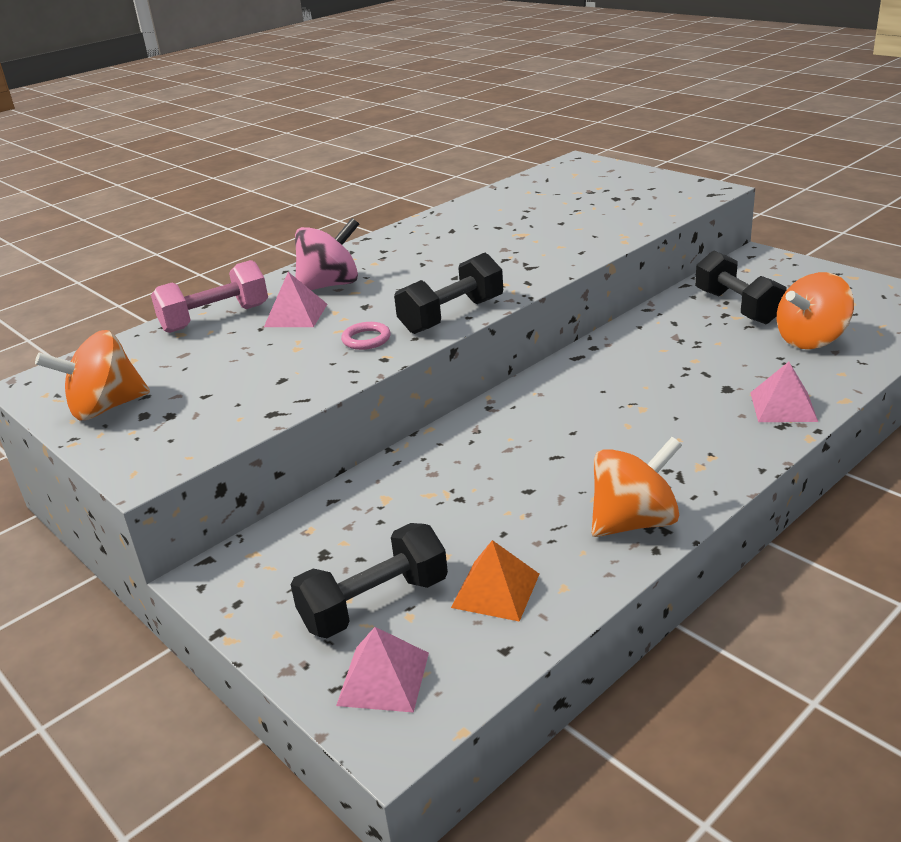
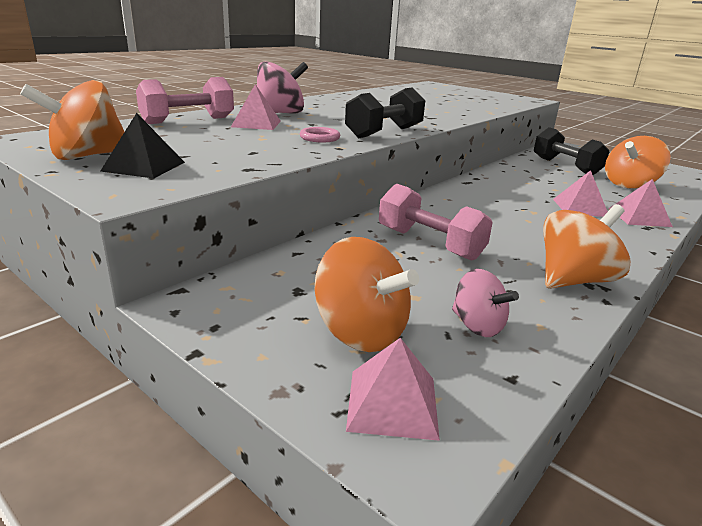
camera: 10 degrees left, 5 degrees down
(163, 421) = (144, 166): none -> black pyramid
(375, 604) = (361, 332): black dumbbell -> orange spinning top
(486, 476) = (429, 244): none -> pink dumbbell
(496, 590) = (477, 326): orange pyramid -> pink spinning top
(710, 395) = (580, 207): none -> pink pyramid

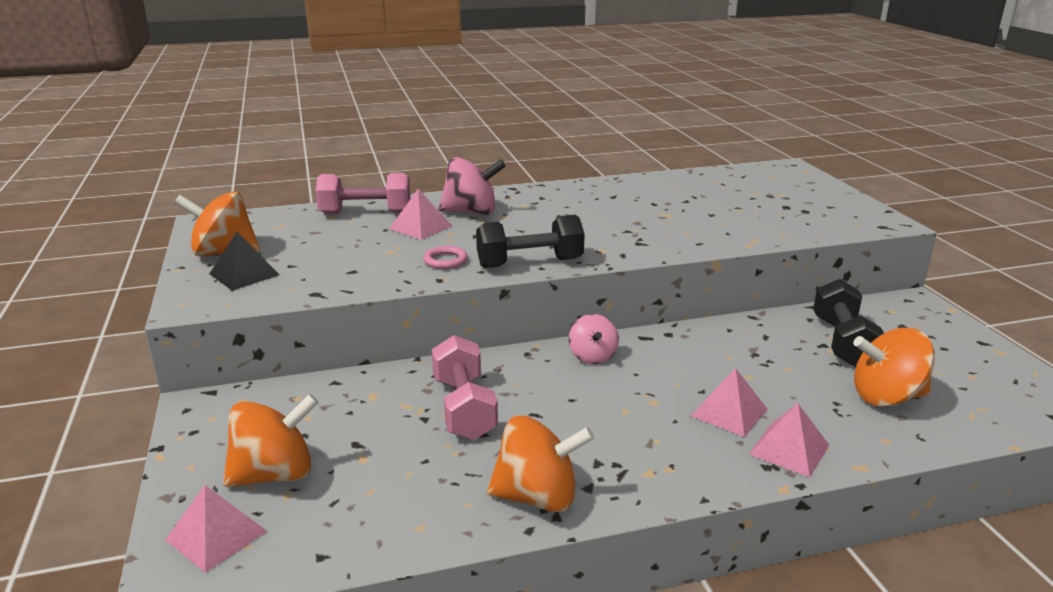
camera: 35 degrees right, 0 degrees up
(361, 332) = (275, 474): orange spinning top -> orange spinning top turned 105 degrees counterclockwise
(477, 326) = (368, 504): pink spinning top -> pink spinning top (592, 356)

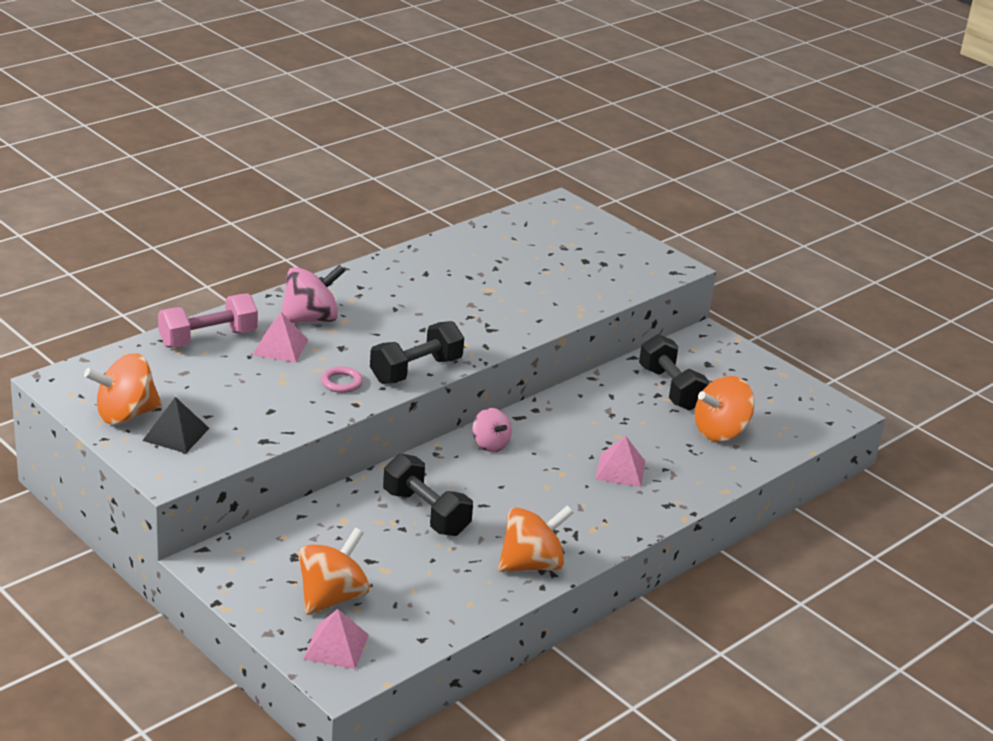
camera: 30 degrees left, 5 degrees up
(464, 408) = (426, 513): pink dumbbell -> black dumbbell
(789, 449) = (674, 489): pink pyramid -> none

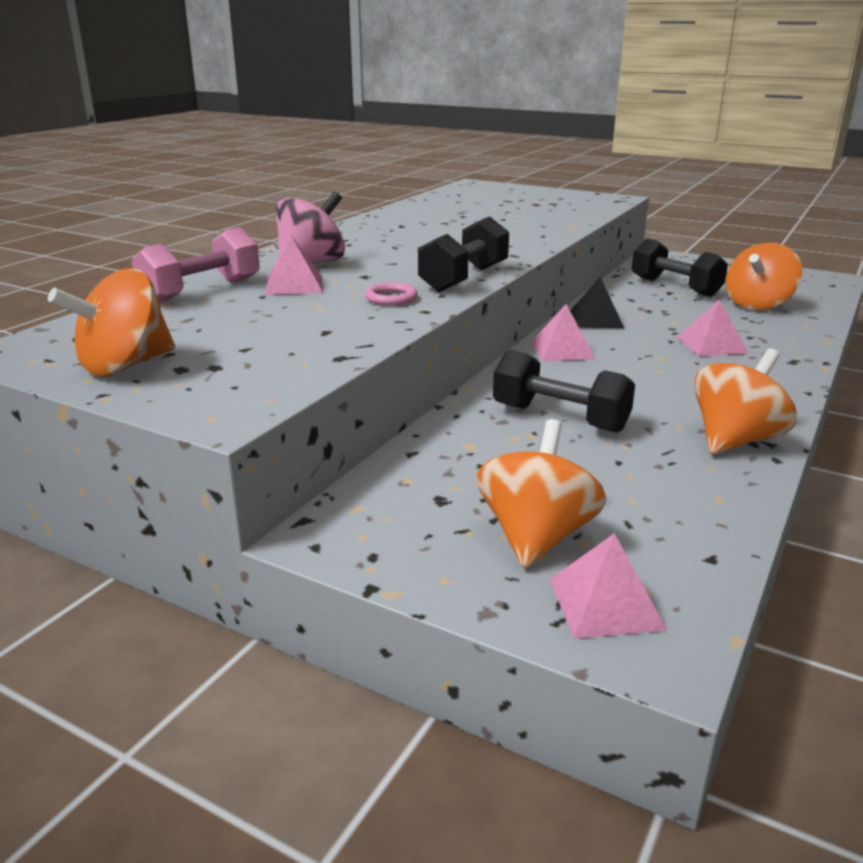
camera: 15 degrees left, 5 degrees down
(176, 434) = (211, 372): black pyramid -> black pyramid (596, 319)
(490, 444) = (562, 350): pink spinning top -> pink pyramid

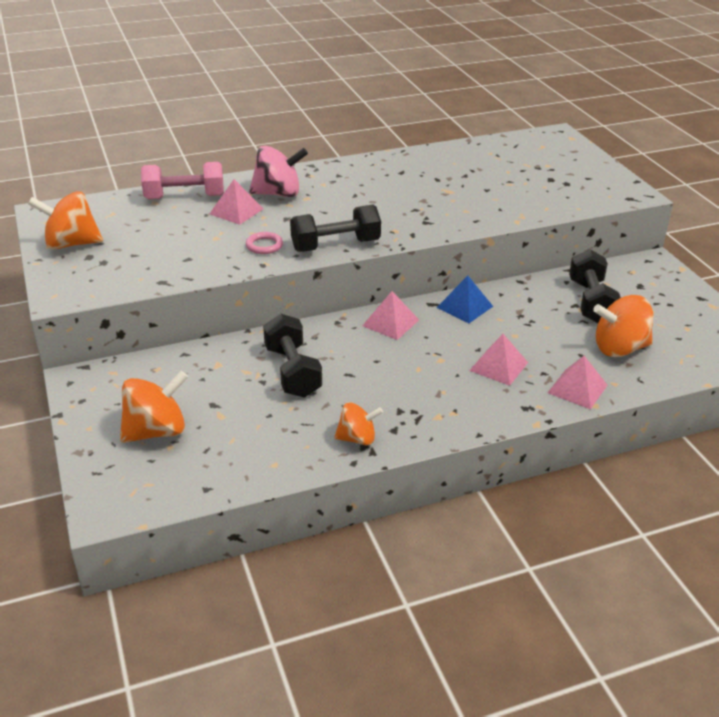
camera: 40 degrees right, 10 degrees up
(596, 319) = (464, 307): black pyramid -> blue pyramid
(605, 603) = (125, 478): pink pyramid -> pink pyramid (577, 388)
(735, 440) = (357, 438): orange spinning top -> orange spinning top, size x0.63

